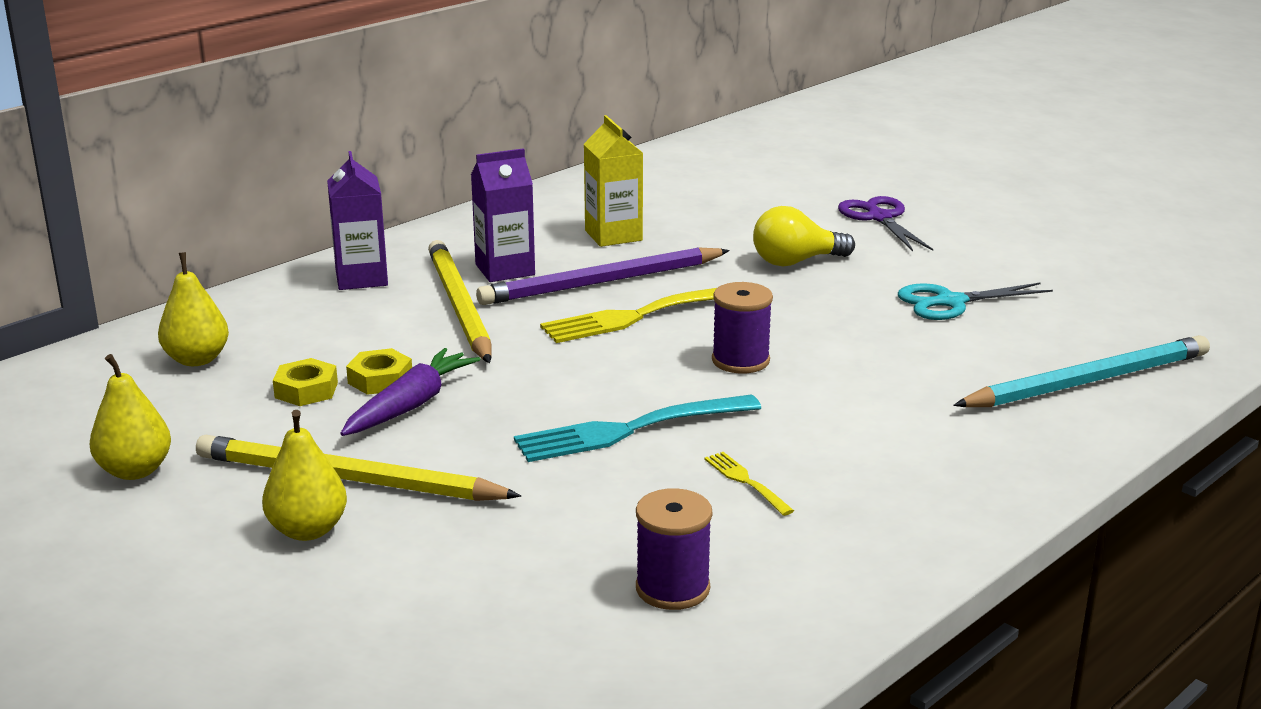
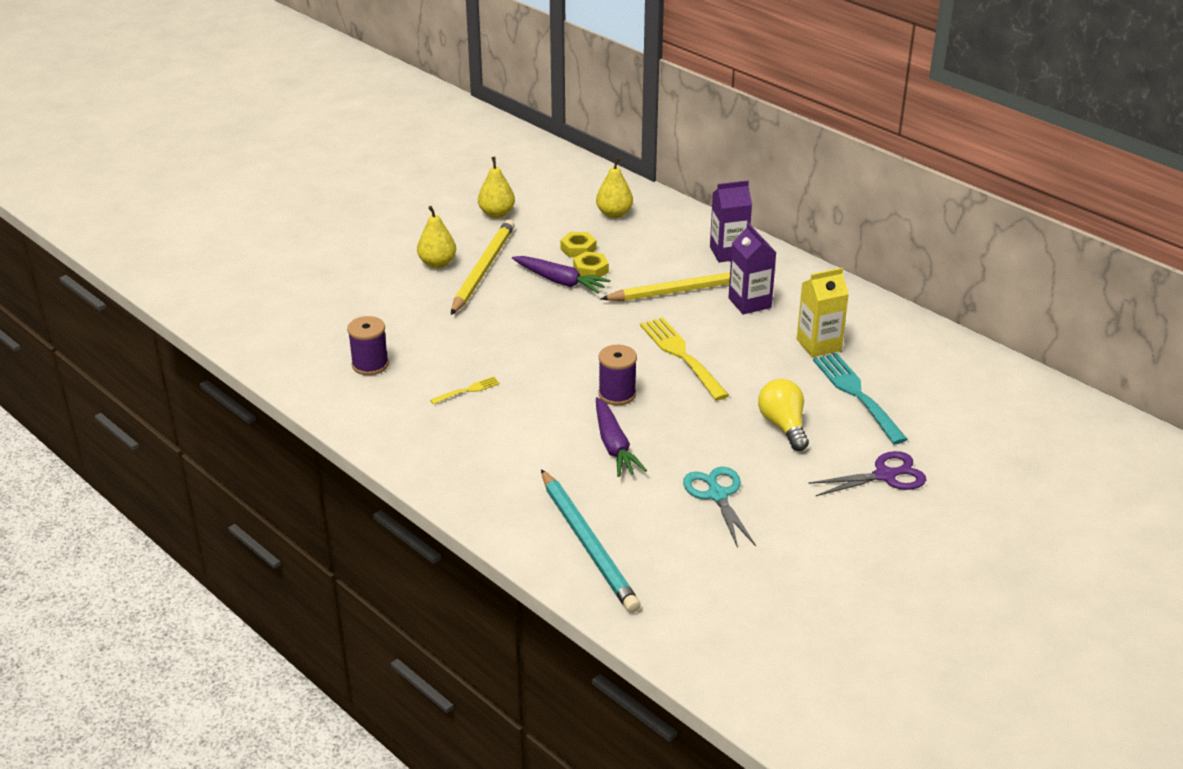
camera: 90 degrees right, 10 degrees up
(601, 283) = (733, 340): purple pencil -> none
(631, 429) = (529, 352): turquoise fork -> turquoise fork (858, 395)
(866, 363) = (614, 446): none -> purple carrot

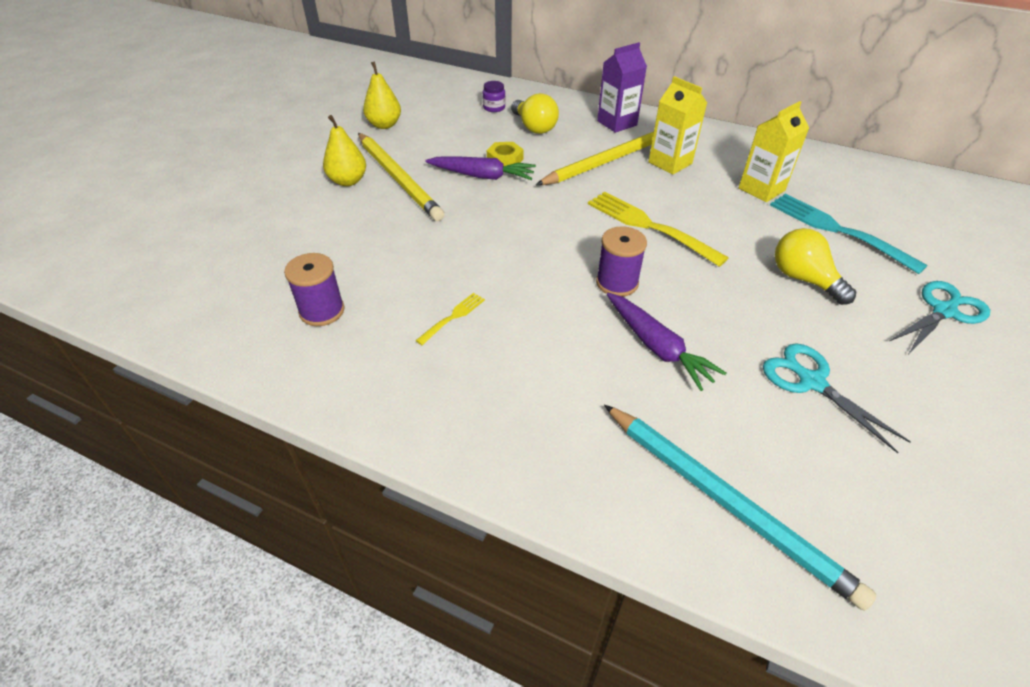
camera: 20 degrees left, 10 degrees up
(483, 269) = (398, 178): yellow pencil -> yellow pencil turned 150 degrees clockwise
(578, 249) = (481, 143): yellow nut -> none
(614, 214) = (494, 107): yellow pear -> purple jar
(641, 242) = (534, 127): none -> yellow light bulb
(749, 303) = (670, 163): purple carton -> yellow carton
(885, 476) = (944, 311): purple scissors -> turquoise scissors

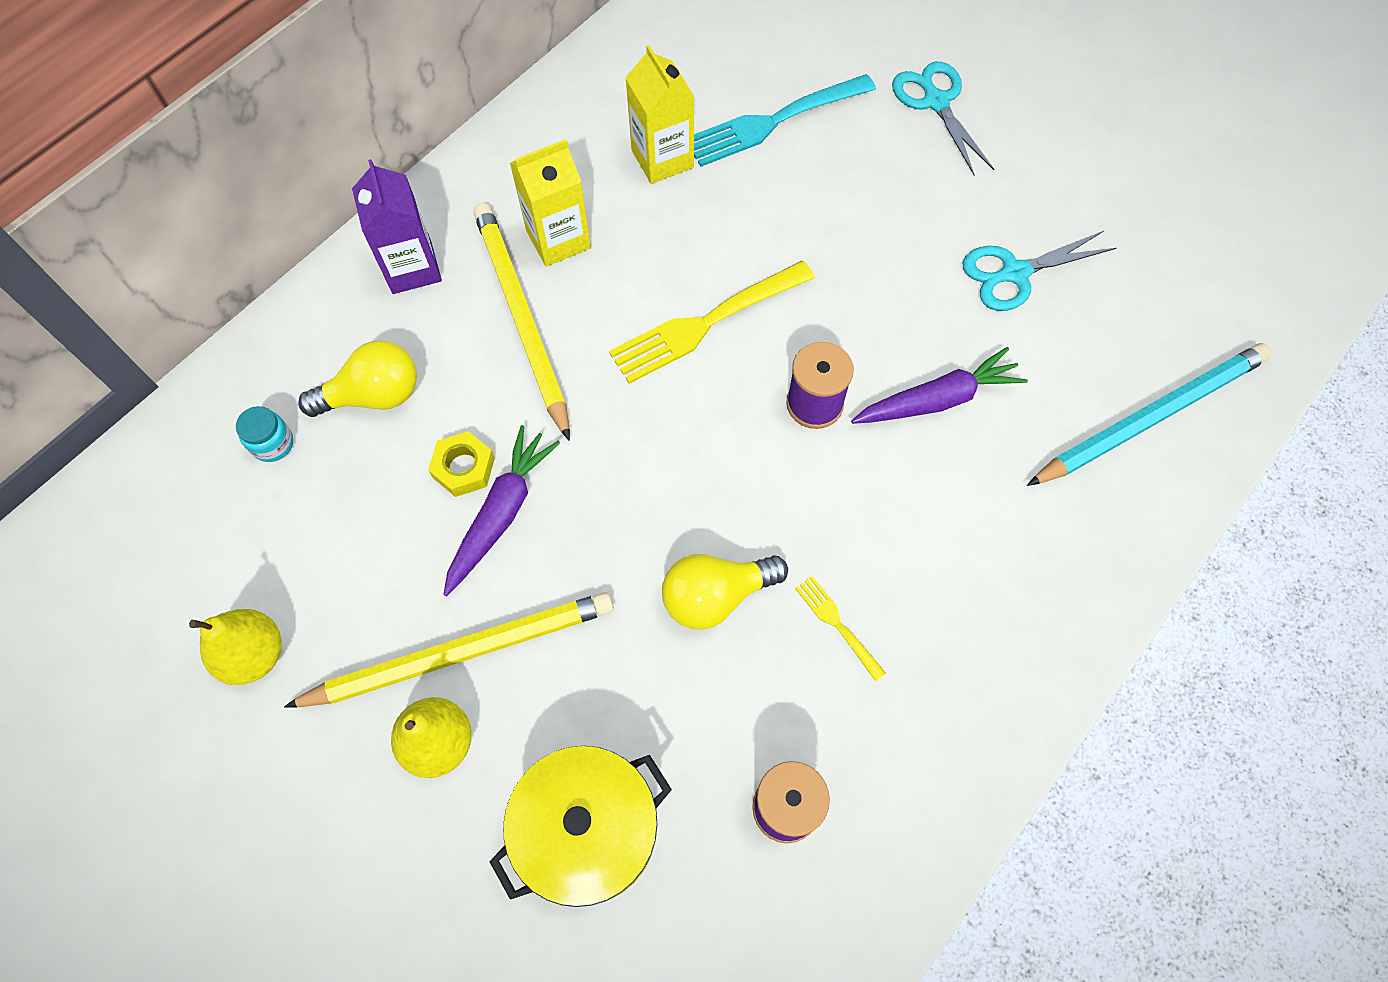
camera: 75 degrees left, 20 degrees up
(303, 236) = (588, 831): none -> yellow pot
(494, 107) = (273, 444): purple jar -> turquoise jar
(803, 279) = (855, 201): yellow light bulb -> yellow light bulb (716, 596)

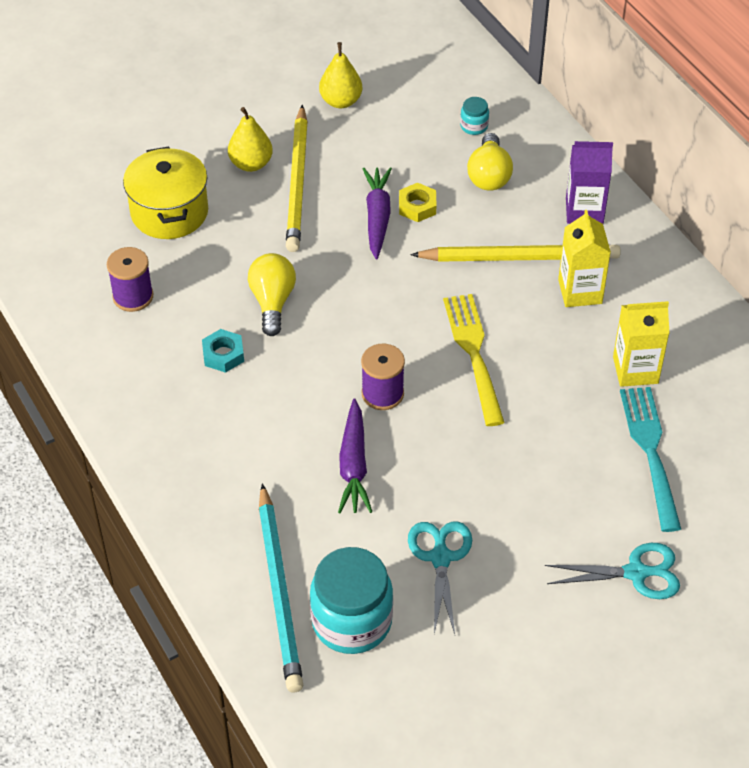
camera: 110 degrees right, 15 degrees down
(501, 513) = (377, 217): purple carrot -> purple carrot turned 135 degrees counterclockwise
(838, 625) = (223, 354): yellow fork -> turquoise nut
(1143, 332) = (352, 621): none -> turquoise jar

